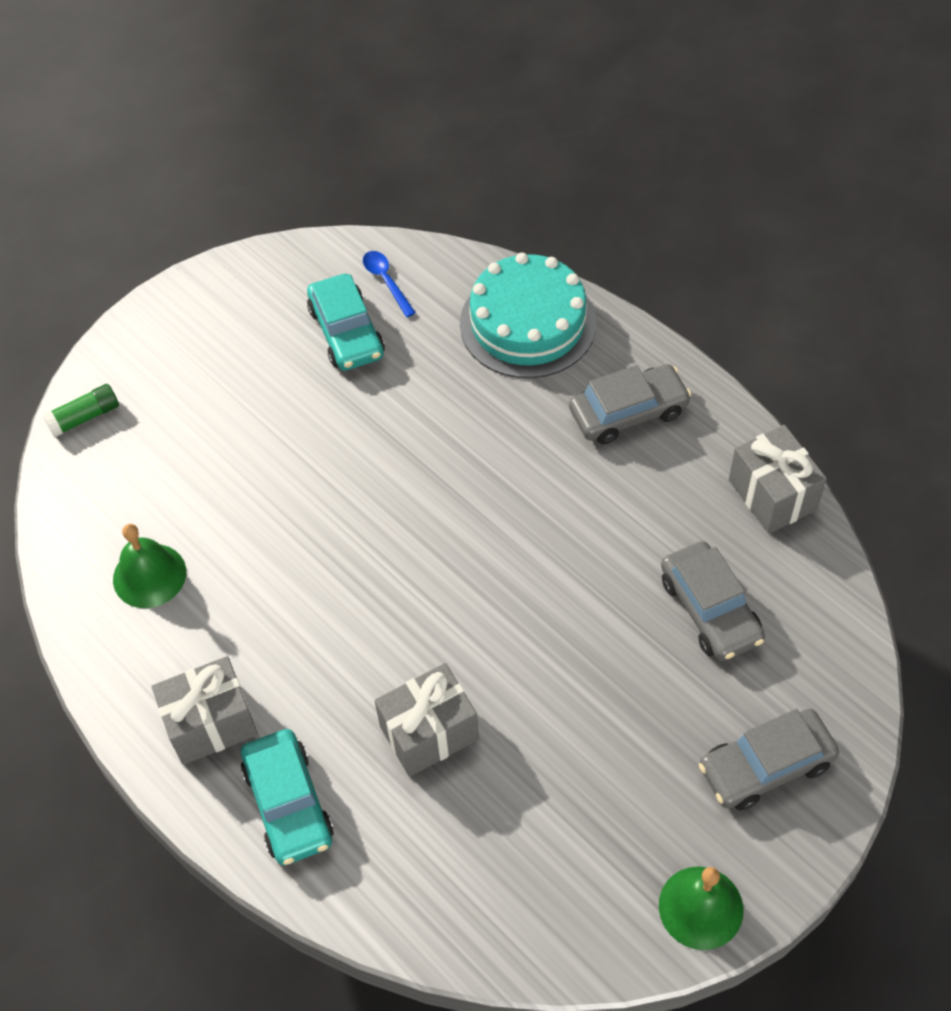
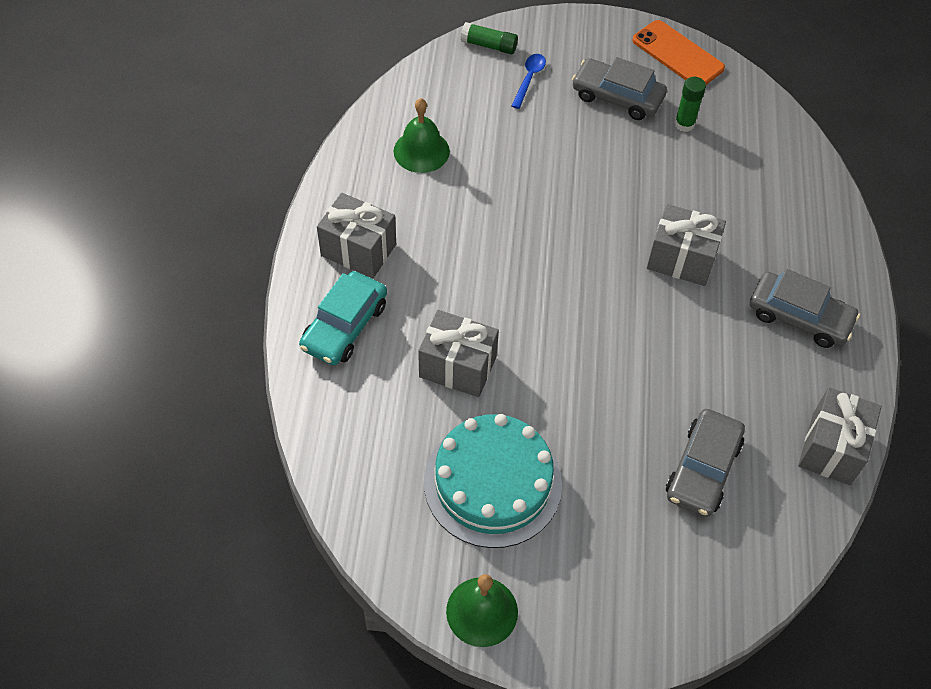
camera: 45 degrees right, 0 degrees up
(264, 274) = (677, 54): none -> orange phone
(346, 332) = (684, 124): turquoise car -> green glue stick
(386, 281) = (744, 117): blue spoon -> blue spoon (529, 79)
(487, 453) = (681, 259): none -> grey gift
(528, 323) = (801, 213): turquoise cake -> turquoise cake (492, 483)
(766, 766) = (620, 584): grey car -> grey car (617, 97)

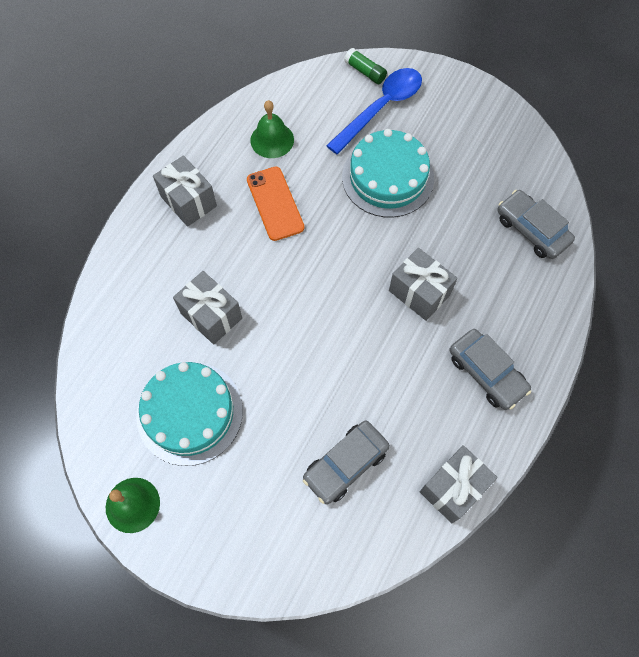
camera: 25 degrees right, 10 degrees up
(344, 326) = (149, 255): turquoise car -> none
(529, 79) = (381, 108): blue spoon -> blue spoon, size x2.12
(578, 150) = (387, 177): none -> turquoise cake
(617, 97) = (441, 144): grey car -> grey car (531, 230)
(677, 54) = (507, 124): orange phone -> orange phone (275, 203)
(684, 124) = (481, 184): green glue stick -> none

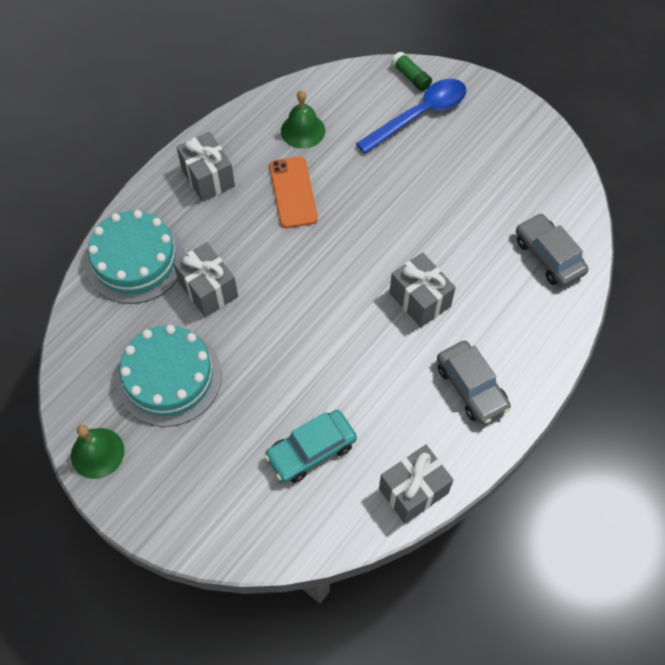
camera: 10 degrees right, 5 degrees down
(345, 464) = (311, 450): grey car -> turquoise car
(387, 177) = (412, 183): turquoise cake -> turquoise cake (135, 260)

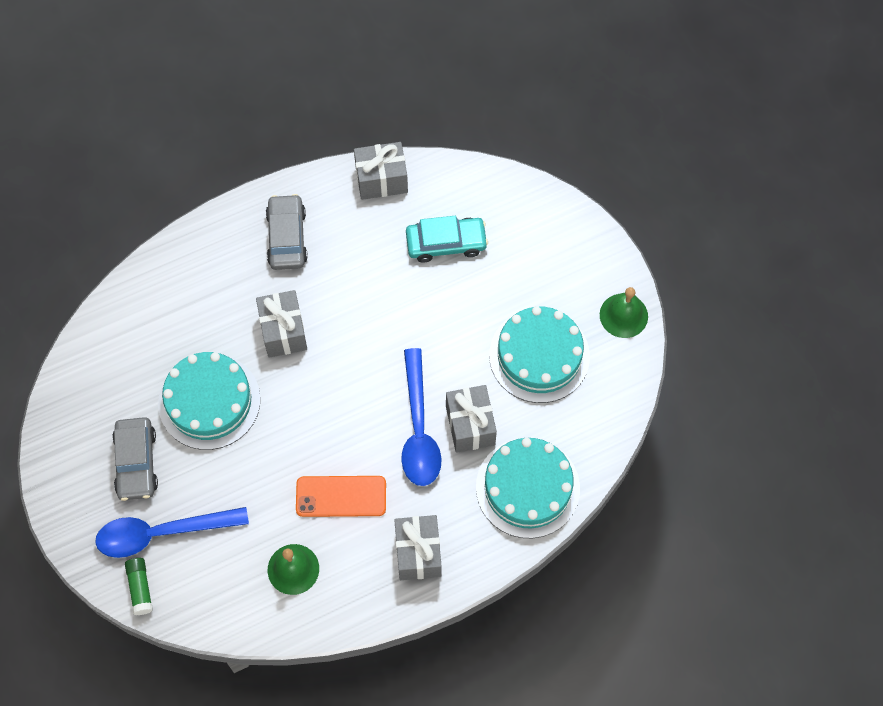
camera: 155 degrees left, 5 degrees up
(253, 268) = (418, 429): none -> blue spoon
(293, 192) = (341, 496): orange phone -> orange phone turned 75 degrees clockwise
(446, 218) = (209, 401): none -> turquoise cake
(548, 256) = (142, 322): grey car -> grey car (136, 462)

